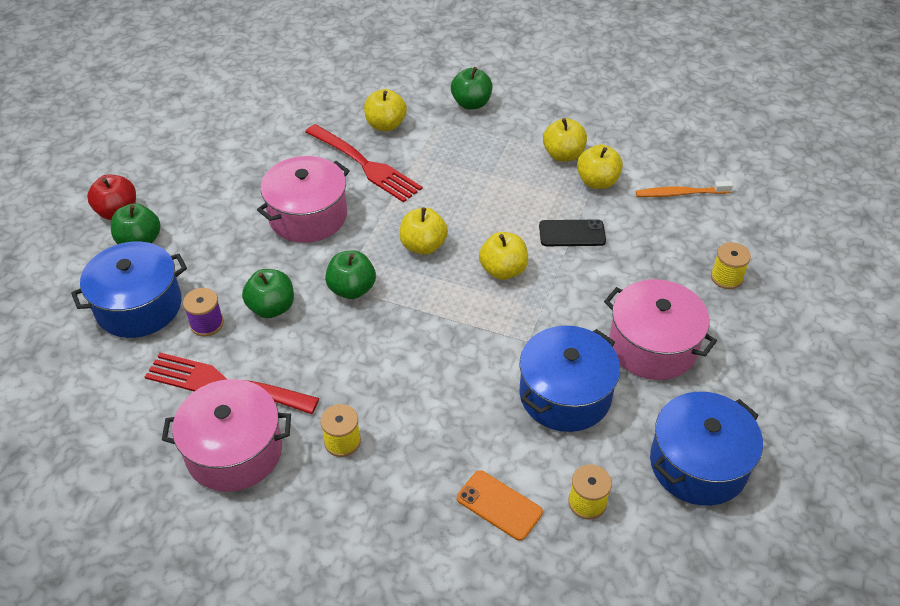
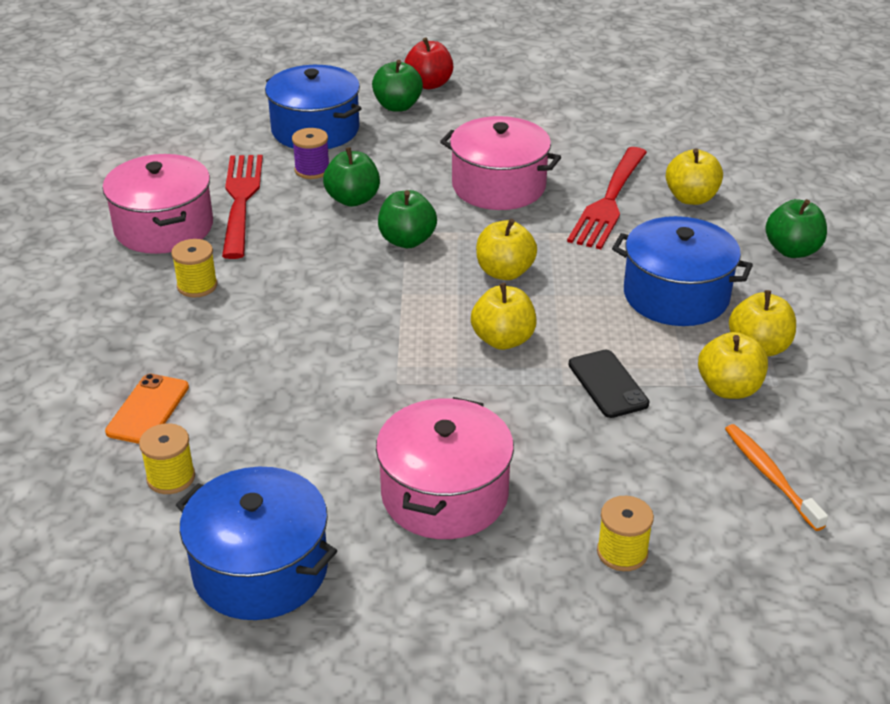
camera: 70 degrees right, 10 degrees down
(565, 394) = (326, 430): blue pot -> blue pot (676, 295)

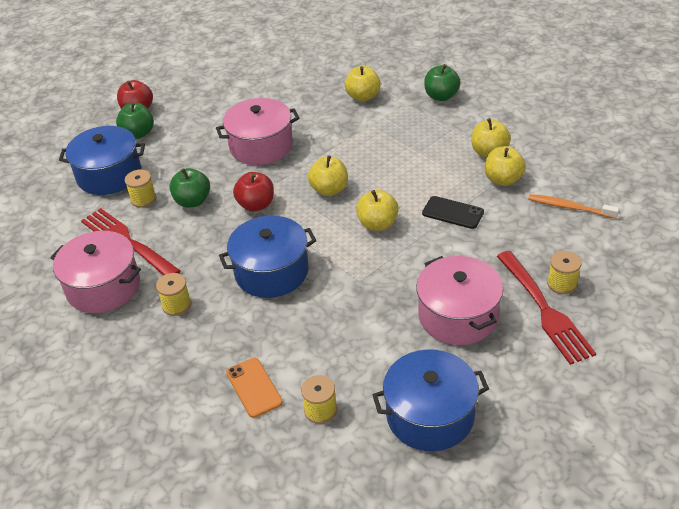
camera: 40 degrees left, 5 degrees up
(312, 170) = (143, 199): purple spool -> yellow spool
(407, 240) = (256, 205): green apple -> red apple
(608, 201) = (327, 121): red fork -> red fork (544, 310)
(676, 295) = (423, 150): blue pot -> blue pot (271, 272)

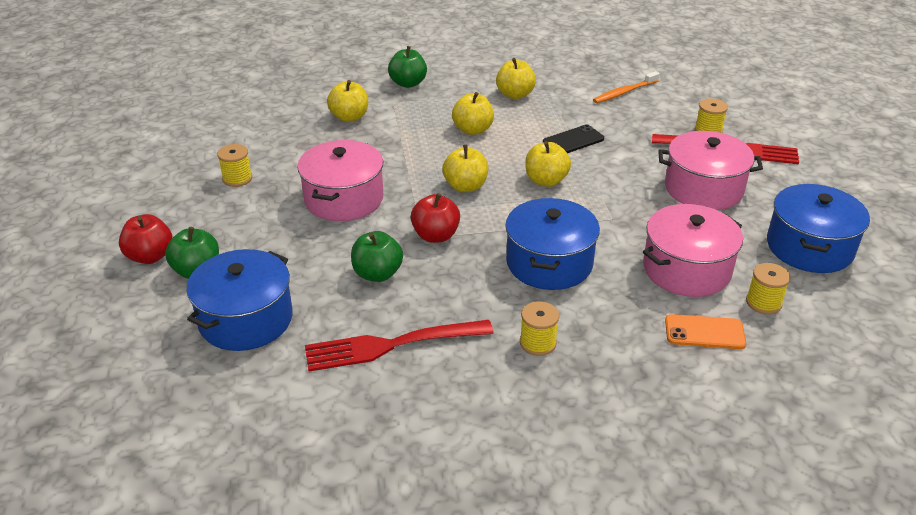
camera: 60 degrees left, 5 degrees down
(103, 287) = (450, 390): pink pot -> pink pot (686, 269)
(143, 199) = (328, 307): yellow spool -> yellow spool (237, 178)
(503, 179) = (558, 103): yellow apple -> yellow apple (473, 130)

